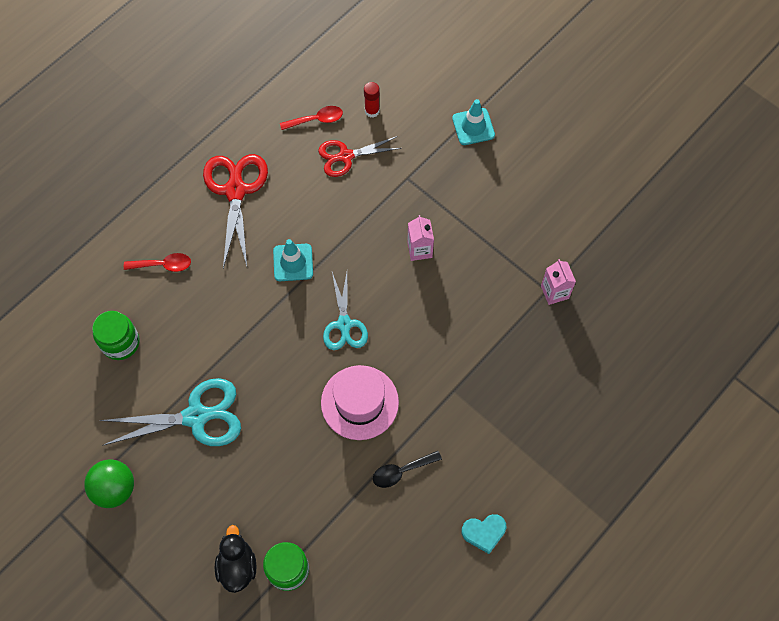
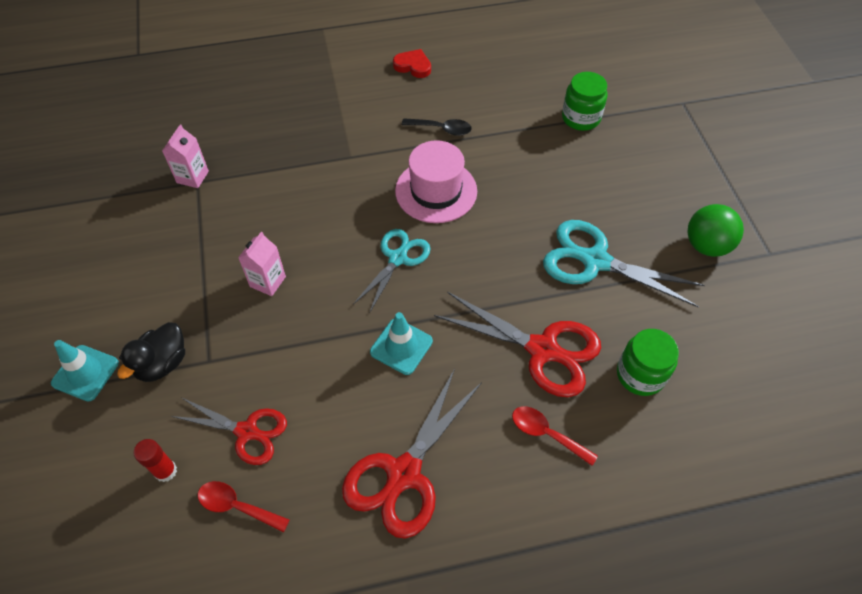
camera: 145 degrees left, 10 degrees down
(197, 319) = (542, 349): none -> red scissors
(237, 566) = (621, 139): black duck -> black duck (162, 363)
(484, 532) = (413, 66): turquoise heart -> red heart

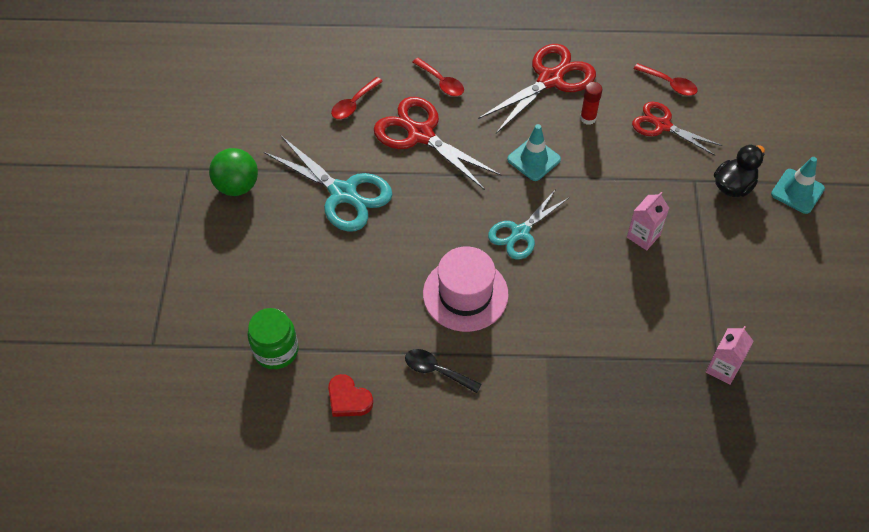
camera: 165 degrees left, 0 degrees up
(165, 471) = (722, 113): red glue stick -> red glue stick (588, 118)
(413, 66) = (444, 479): red heart -> red heart (348, 399)
(640, 374) = (354, 104): green jar -> red spoon

